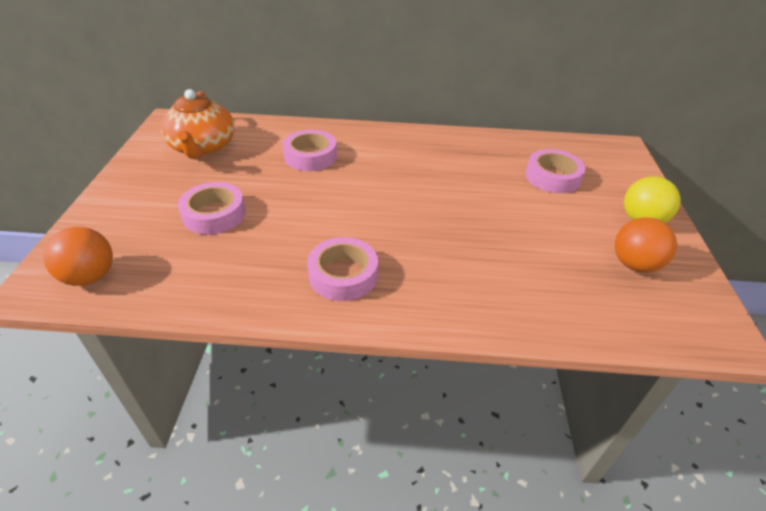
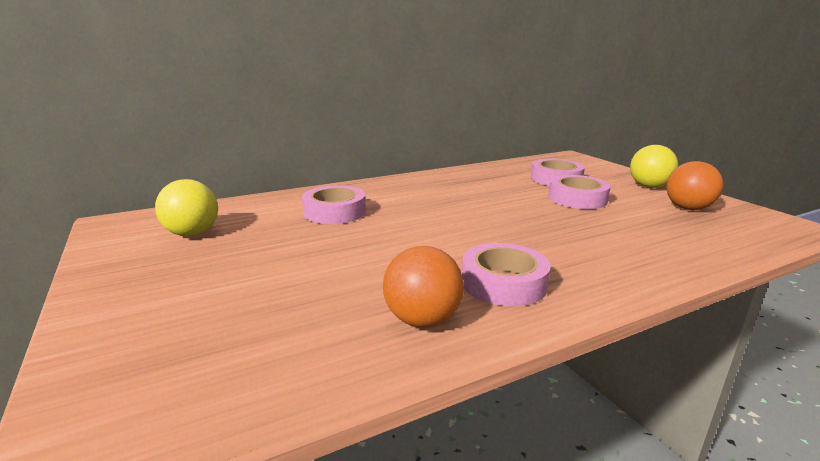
camera: 30 degrees left, 20 degrees down
(90, 276) = (172, 404): orange ball -> orange ball (422, 320)
(202, 147) = (192, 233): orange teapot -> yellow ball
(214, 214) = (286, 281): pink tape -> pink tape (577, 199)

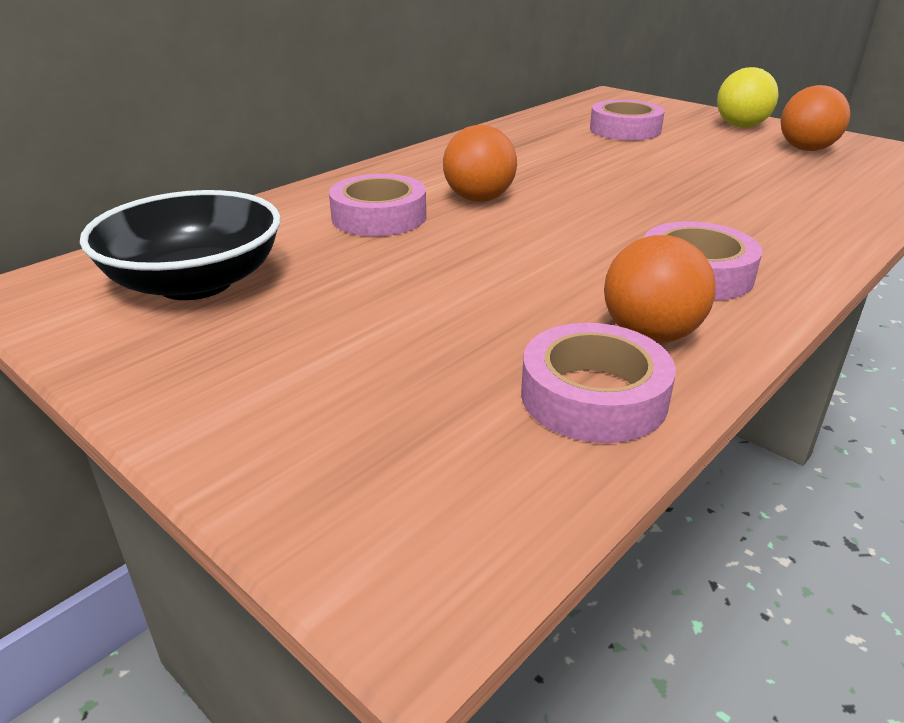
camera: 20 degrees left, 10 degrees up
(192, 233) = (195, 282): yellow ball -> black bowl
(407, 210) = (479, 199): none -> orange ball
(577, 199) = (676, 153): pink tape -> pink tape (593, 396)

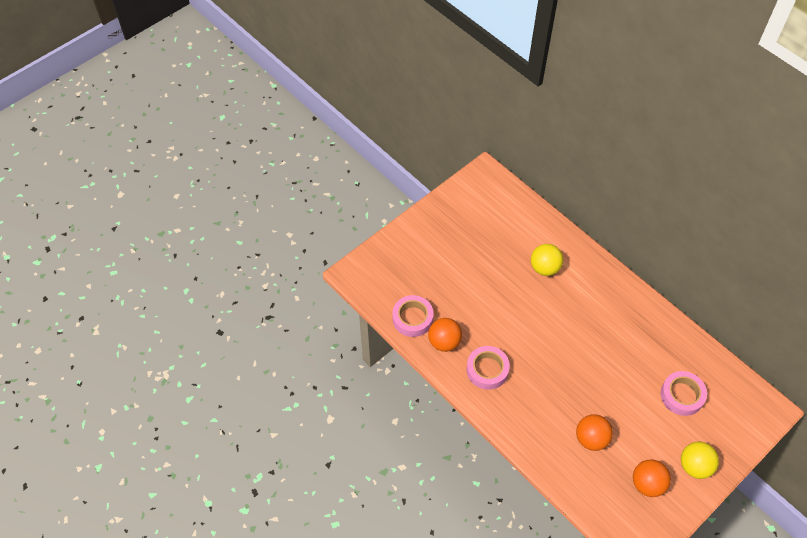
camera: 95 degrees right, 25 degrees up
(195, 282) = (487, 215): black bowl -> none
(379, 217) = (544, 268): pink tape -> yellow ball
(479, 199) = (565, 306): orange ball -> orange ball (591, 439)

